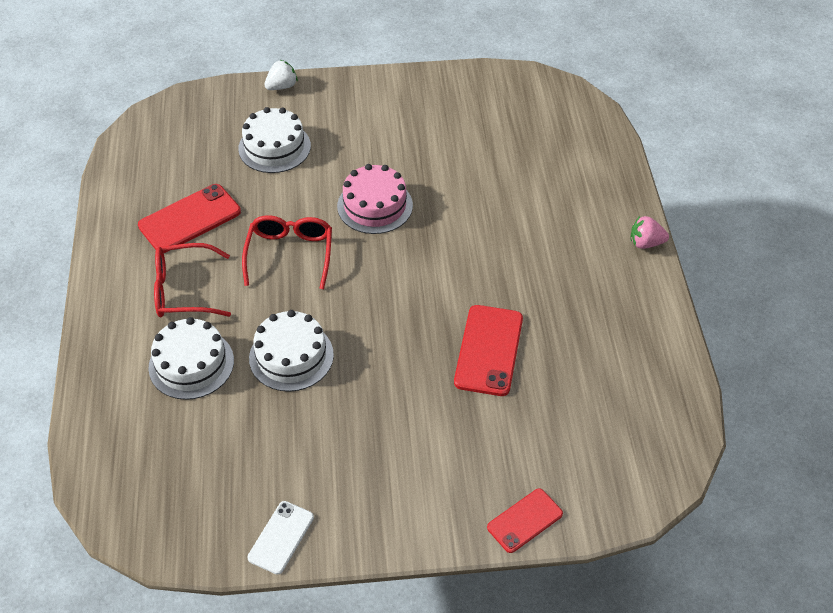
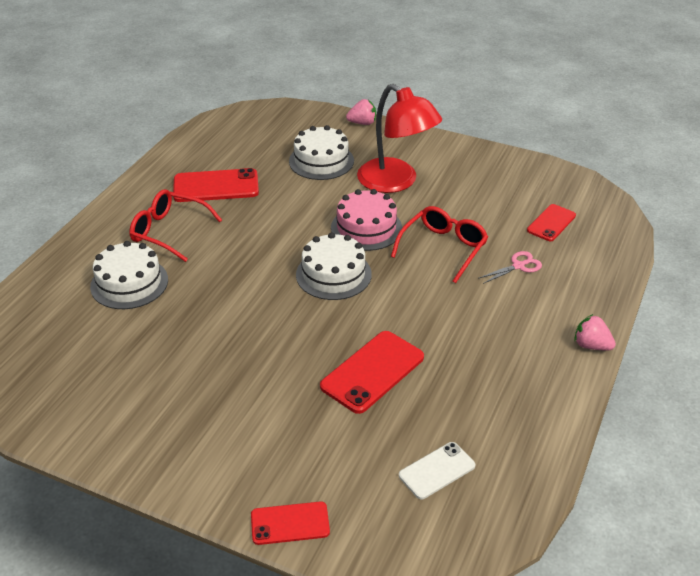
camera: 30 degrees right, 10 degrees down
(281, 537) = (82, 436): white phone -> white phone (437, 470)
(282, 86) = (362, 123): white strawberry -> pink strawberry
(290, 255) = (269, 237): red glasses -> red glasses (443, 249)
(291, 356) = (207, 308): white cake -> white cake (333, 274)
(365, 143) = (396, 182): none -> red lamp
(534, 133) = (551, 223): none -> red phone
(536, 190) = (518, 266): none -> pink scissors

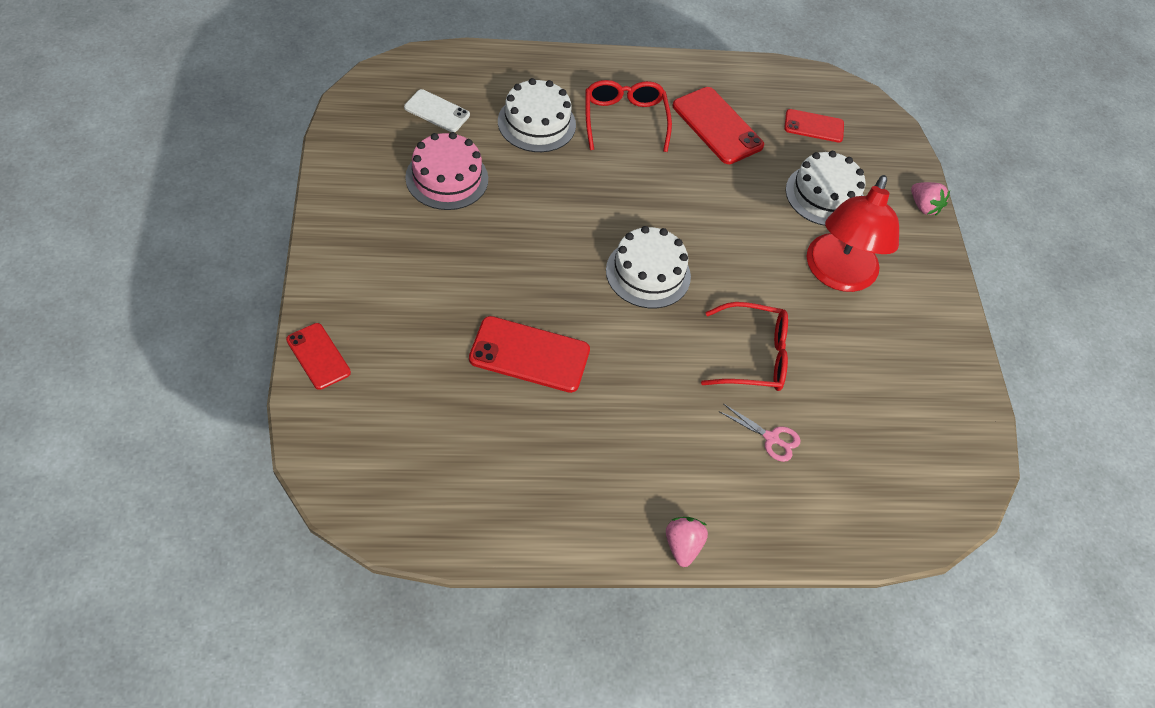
camera: 55 degrees right, 15 degrees up
(366, 228) = (739, 275): pink cake -> pink cake (447, 178)
(437, 470) = (430, 450): white phone -> white phone (437, 111)
(551, 223) = (873, 451): red phone -> red phone (814, 126)

